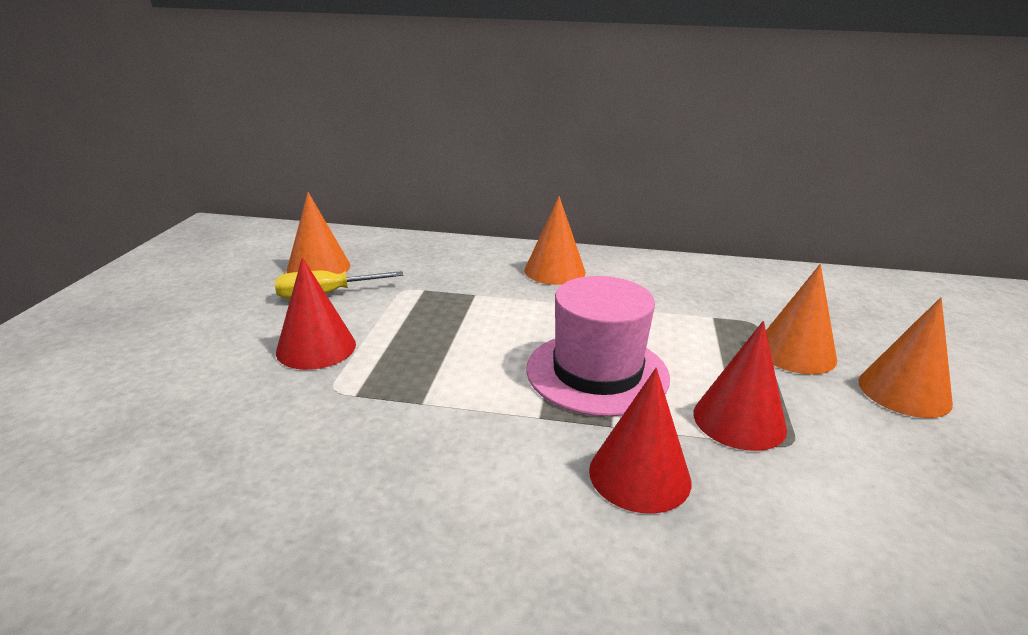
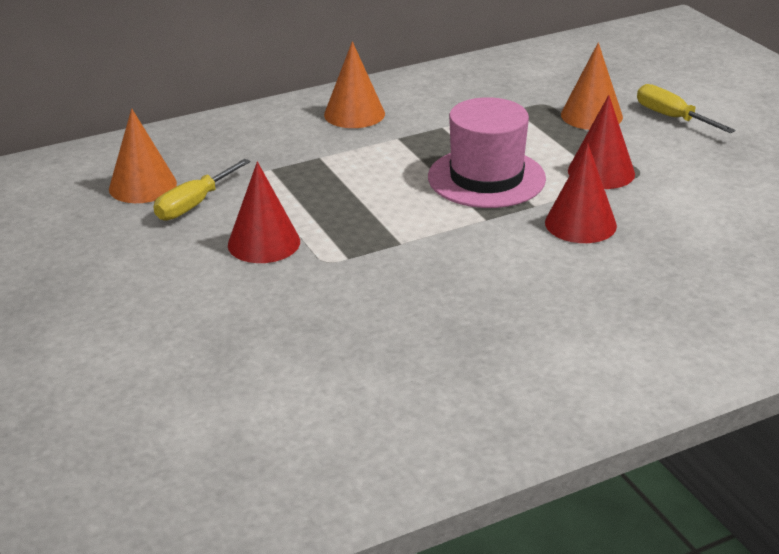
camera: 35 degrees left, 5 degrees up
(904, 392) = (672, 117): orange cone -> yellow screwdriver

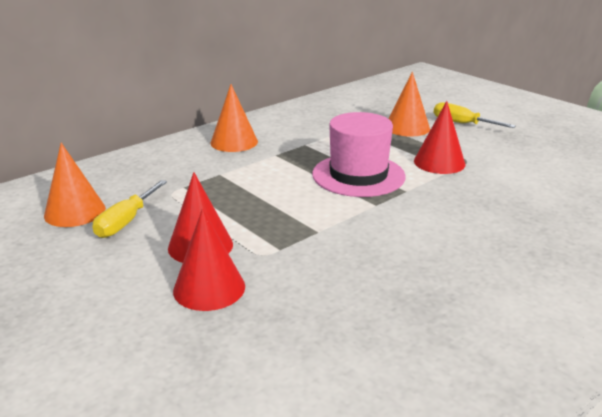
camera: 15 degrees left, 5 degrees down
(580, 224) = (449, 200): red cone -> red cone (209, 288)

